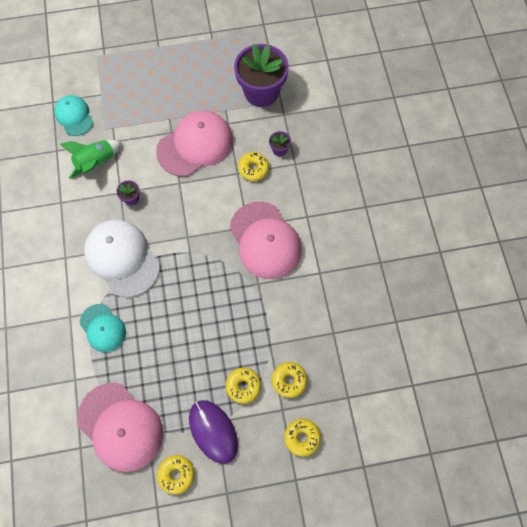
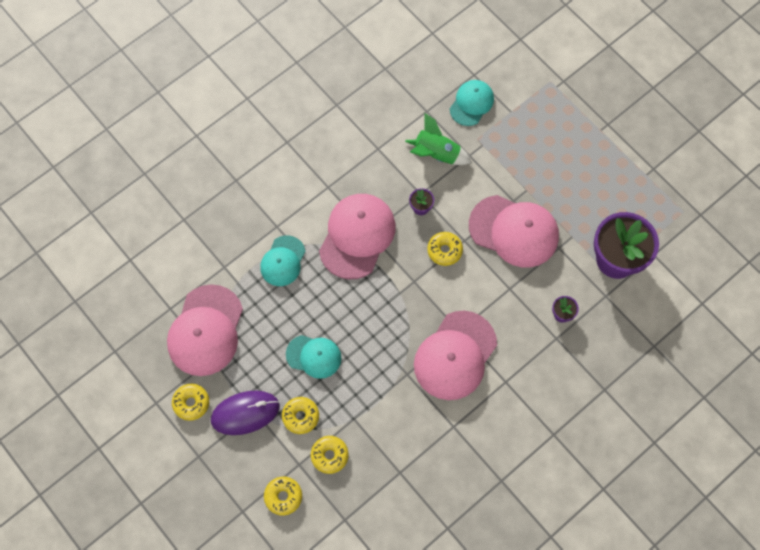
camera: 60 degrees right, 0 degrees up
(122, 258) = (357, 236): white cap -> pink cap
(199, 347) = (314, 356): none -> turquoise cap
(213, 431) = (245, 413): purple mouse -> purple mouse turned 45 degrees clockwise
(253, 169) = (524, 301): yellow donut -> yellow donut (444, 250)

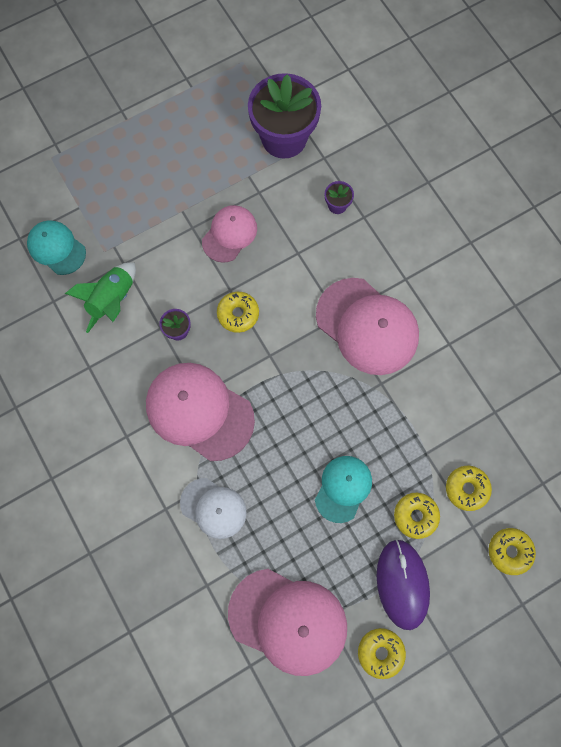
camera: 80 degrees left, 5 degrees up
(283, 261) = (213, 508): turquoise cap -> white cap
(514, 231) = (229, 234): pink cap -> pink cap, size x0.59

